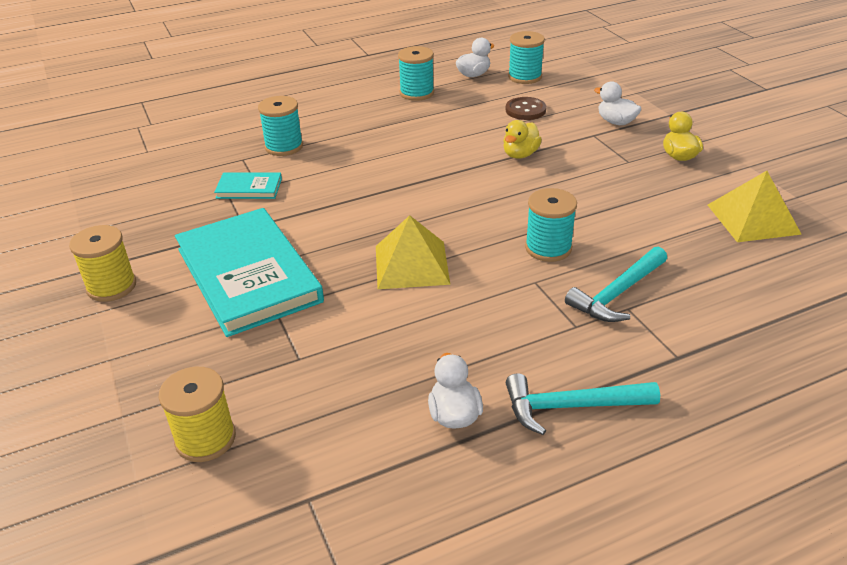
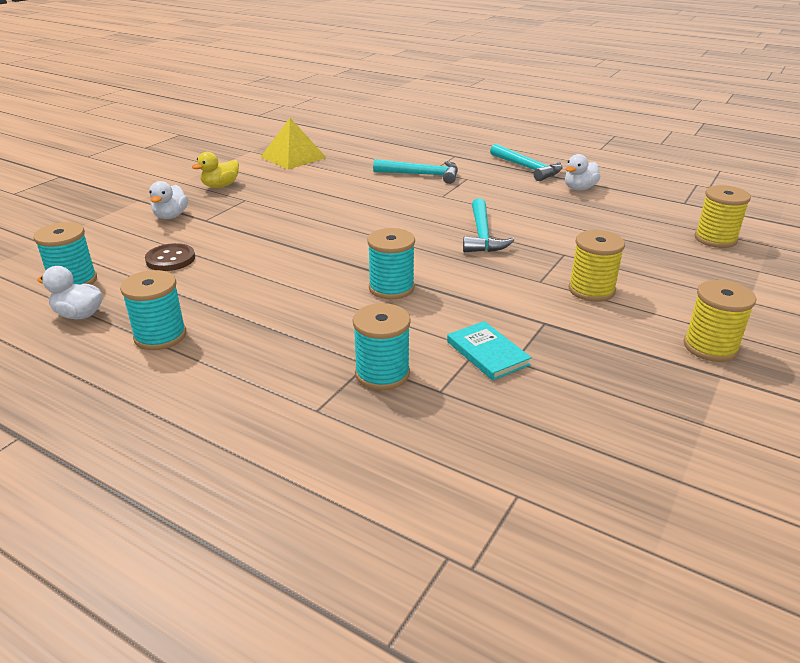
camera: 125 degrees left, 5 degrees down
(248, 275) = (591, 290): turquoise book -> yellow spool
(411, 264) = (482, 235): yellow pyramid -> turquoise hammer
(520, 154) = (271, 239): yellow duck -> none
(548, 248) = (400, 200): turquoise spool -> turquoise spool (391, 288)

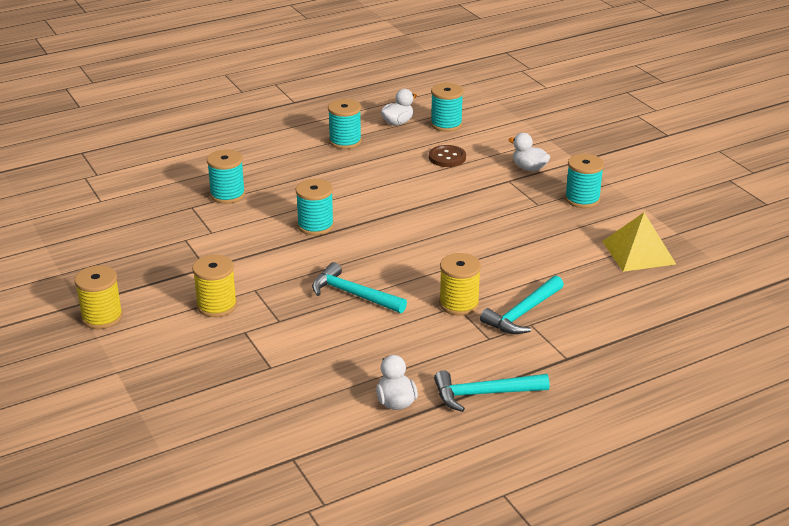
camera: 120 degrees right, 0 degrees up
(220, 186) = (582, 199): yellow duck -> turquoise spool
(487, 353) = (203, 233): turquoise book -> none
(715, 239) = (208, 423): yellow spool -> yellow spool (459, 304)

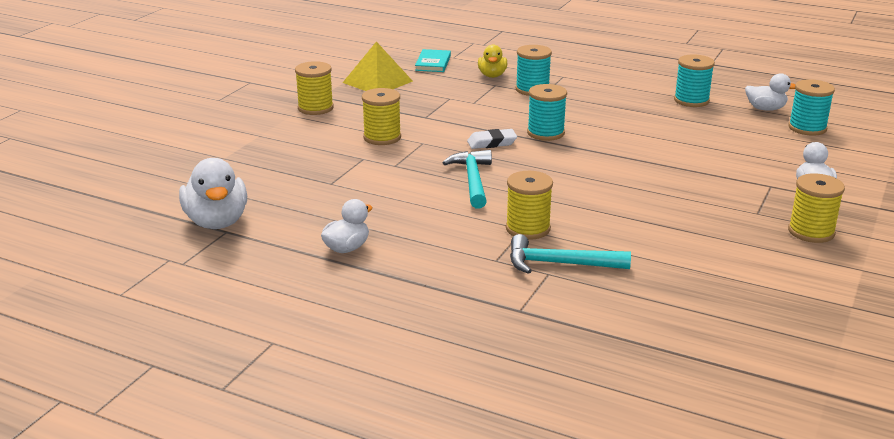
camera: 55 degrees right, 5 degrees down
(97, 216) = (433, 63): none -> turquoise book
(171, 200) = (492, 75): none -> yellow duck
(268, 458) = (217, 222): none -> white duck
(300, 257) = (492, 143): none -> white eraser
(447, 157) = (752, 147): brown button -> none
(484, 394) = (408, 285): turquoise hammer -> none
(582, 199) = (811, 232): turquoise spool -> yellow spool
(638, 252) = (770, 293): yellow pyramid -> yellow pyramid (377, 82)

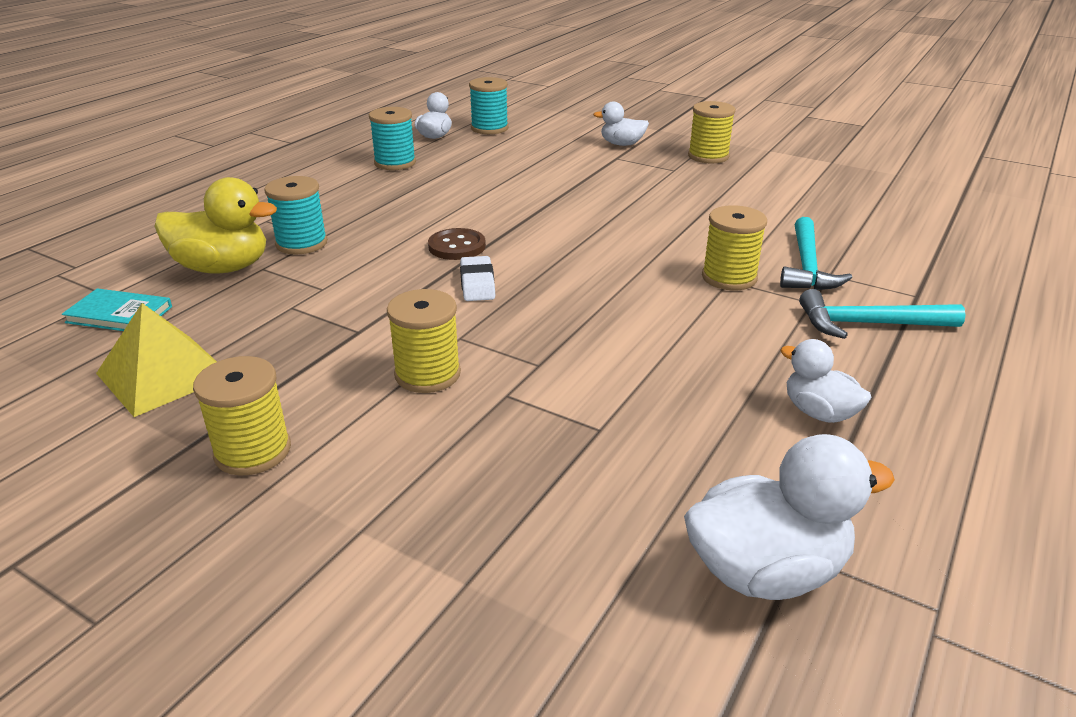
camera: 85 degrees left, 5 degrees up
(472, 180) = (597, 304): turquoise hammer -> turquoise hammer (869, 324)
(492, 75) = (223, 268): yellow duck -> yellow duck, size x1.66
(545, 133) = (457, 246): turquoise spool -> brown button

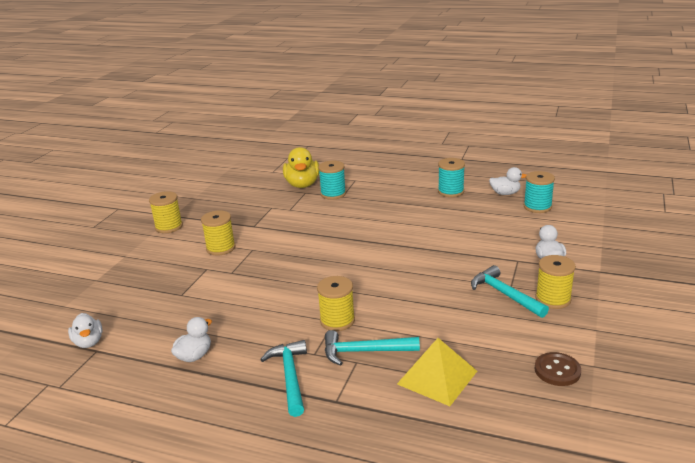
camera: 80 degrees right, 5 degrees down
(119, 315) = (257, 178): turquoise book -> none
(164, 374) = (216, 198): yellow pyramid -> yellow pyramid (437, 377)
(457, 246) = (345, 231): brown button -> brown button (557, 370)
(477, 284) = (305, 244): white eraser -> none
(691, 175) = (505, 294): none -> turquoise hammer
(766, 570) = (89, 342): white duck -> white duck, size x0.60

